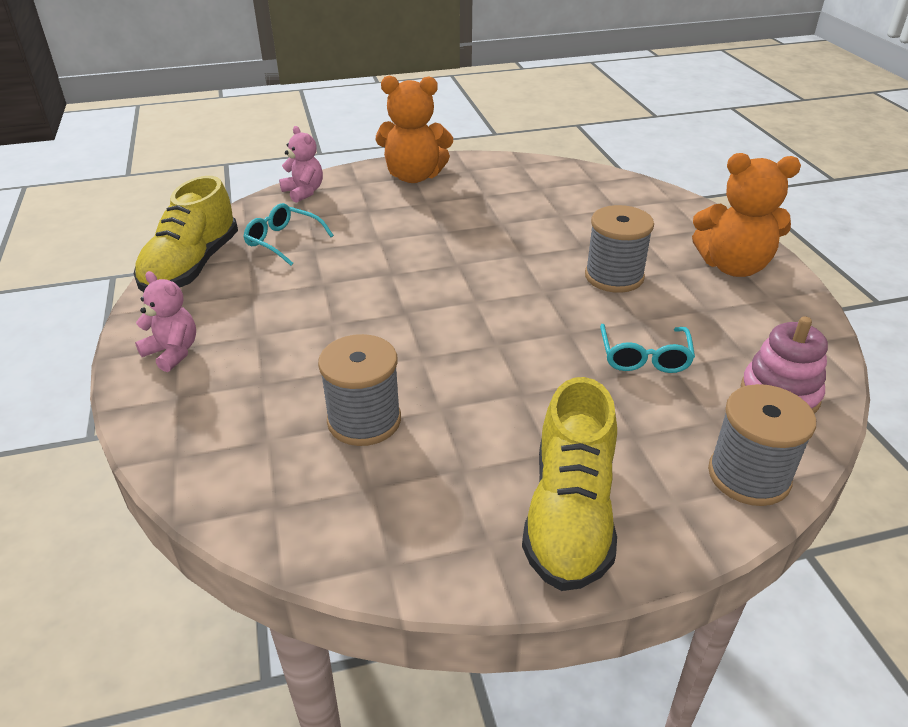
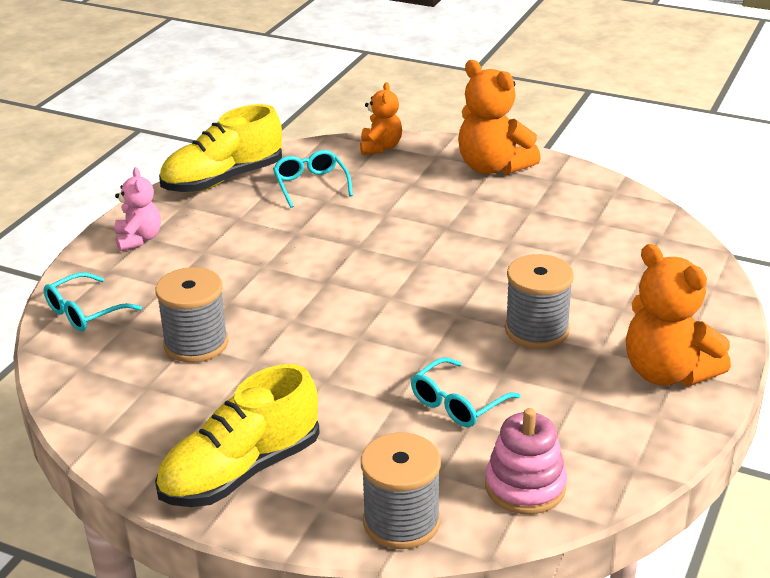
camera: 40 degrees right, 5 degrees down
(205, 448) = (85, 312): none -> turquoise glasses
(304, 192) = (380, 147): pink teddy bear -> orange teddy bear

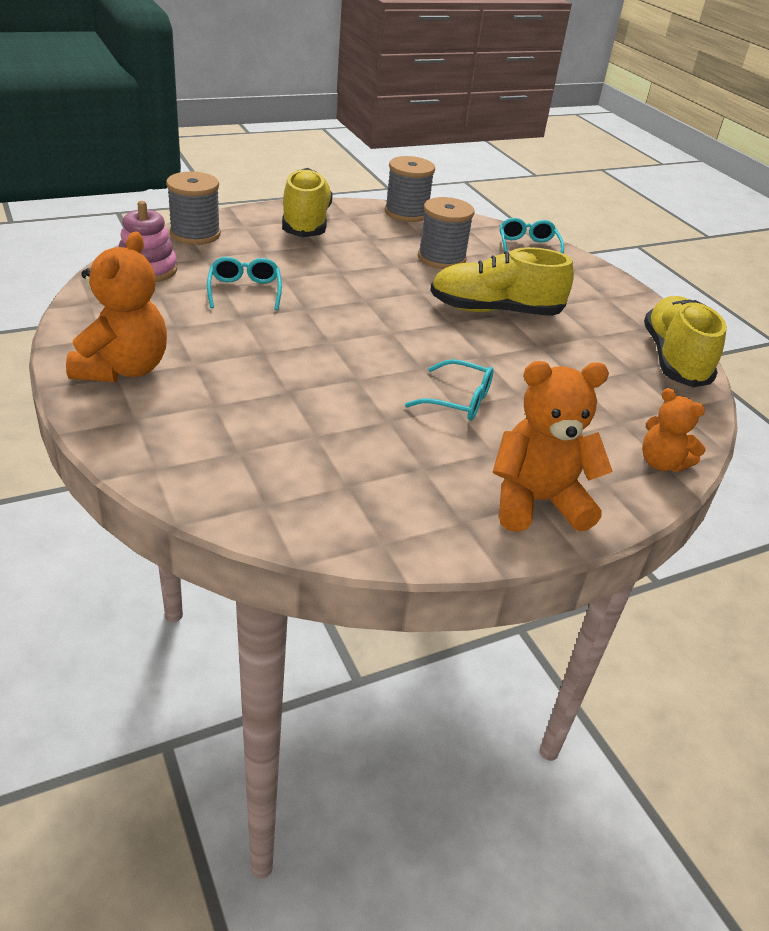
camera: 125 degrees right, 5 degrees up
(138, 239) = (606, 293): pink teddy bear -> none
(267, 272) = (495, 310): none -> yellow shoe
(311, 185) = (616, 389): turquoise glasses -> turquoise glasses (457, 400)
(536, 330) = (258, 356): grey spool -> grey spool (406, 213)
(667, 372) = (123, 369): orange teddy bear -> orange teddy bear turned 105 degrees clockwise

